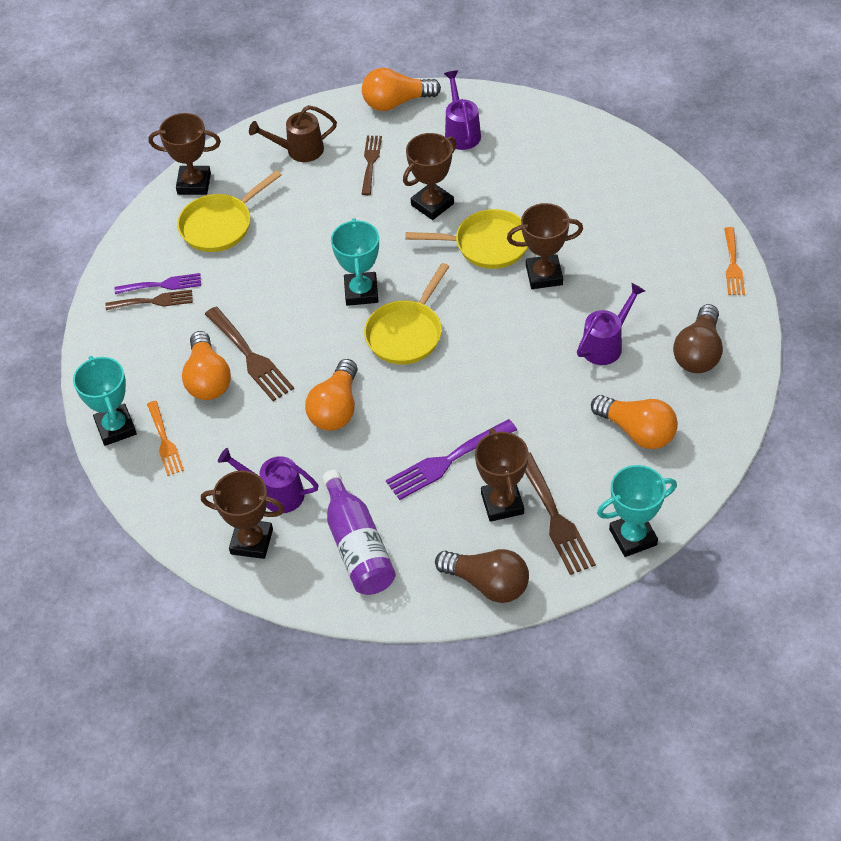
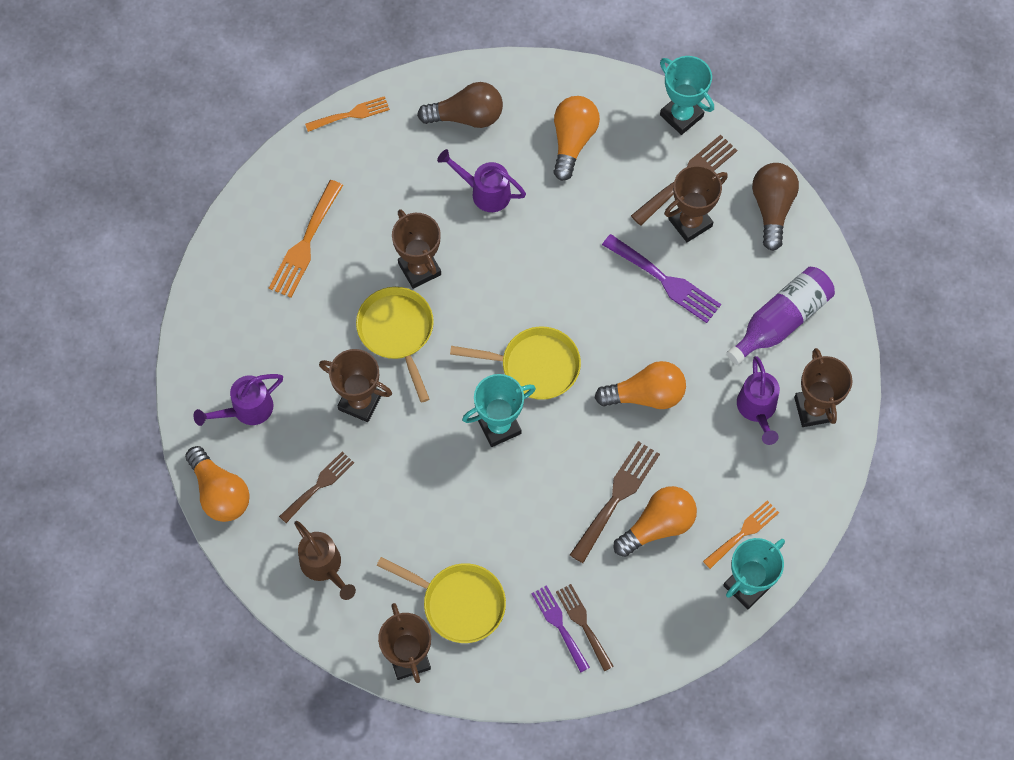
camera: 115 degrees left, 15 degrees up
(370, 162) = (319, 485): brown fork -> brown fork turned 150 degrees clockwise
(605, 202) = (305, 244): none -> orange fork

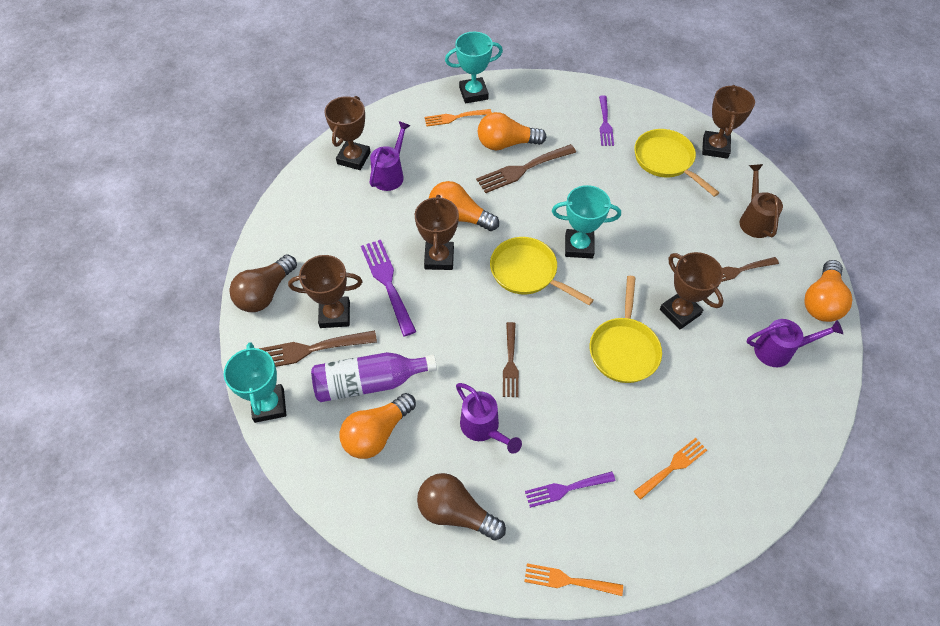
camera: 150 degrees left, 10 degrees down
(220, 492) = (821, 301): orange light bulb -> orange light bulb turned 150 degrees counterclockwise
(305, 244) = (673, 466): orange fork -> orange fork, size x0.66
(387, 179) = (565, 489): none -> purple fork
(419, 269) = (578, 390): brown trophy -> brown trophy (439, 258)
(583, 623) = (589, 118): brown fork -> brown fork (510, 363)
(781, 321) = (328, 217): purple bottle -> purple bottle (369, 383)

